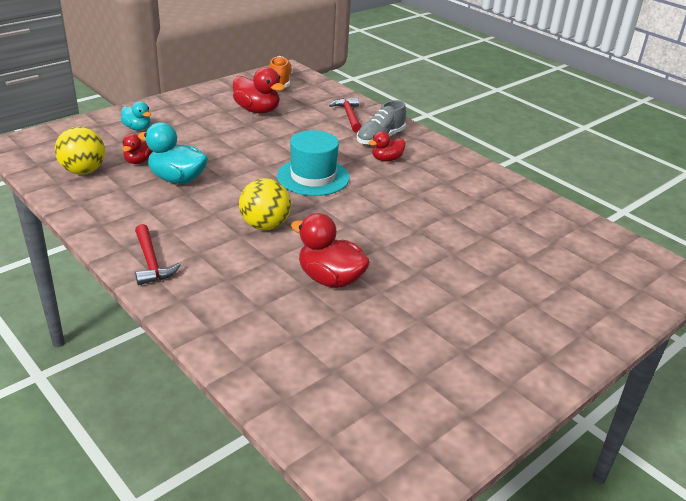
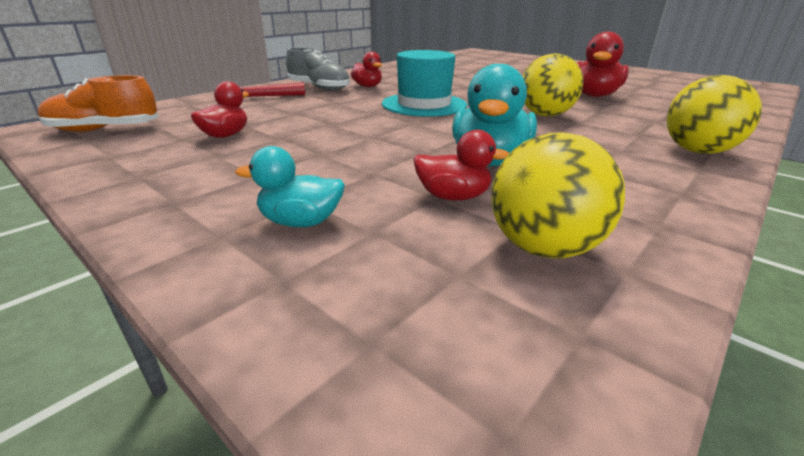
camera: 95 degrees left, 5 degrees down
(137, 128) = (301, 222): turquoise duck -> turquoise duck turned 120 degrees counterclockwise
(151, 262) = (697, 151): red hammer -> yellow ball
(257, 110) = (225, 135): red duck -> red duck, size x0.60

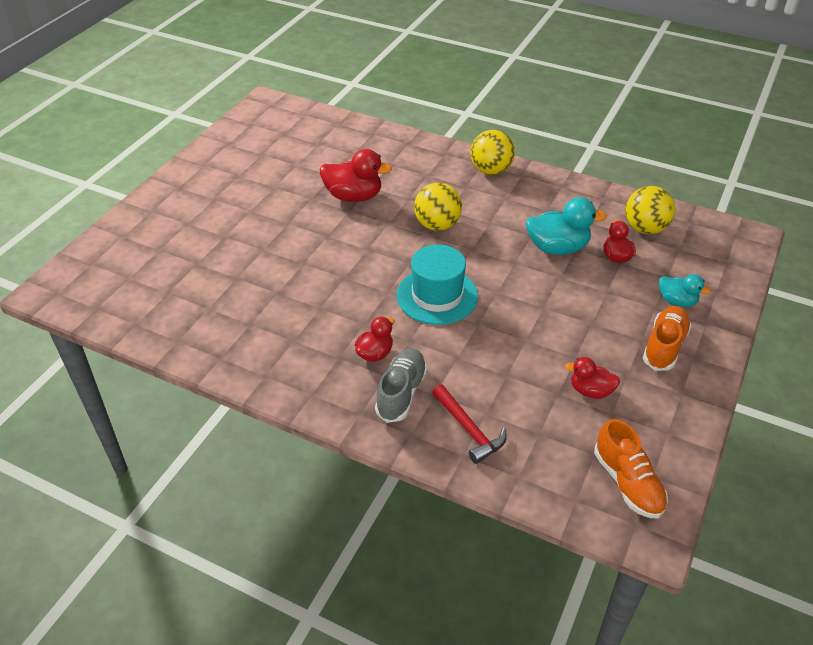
camera: 105 degrees left, 15 degrees up
(224, 186) = (664, 346): none -> orange shoe
(301, 222) = (677, 301): turquoise duck -> turquoise duck turned 45 degrees counterclockwise

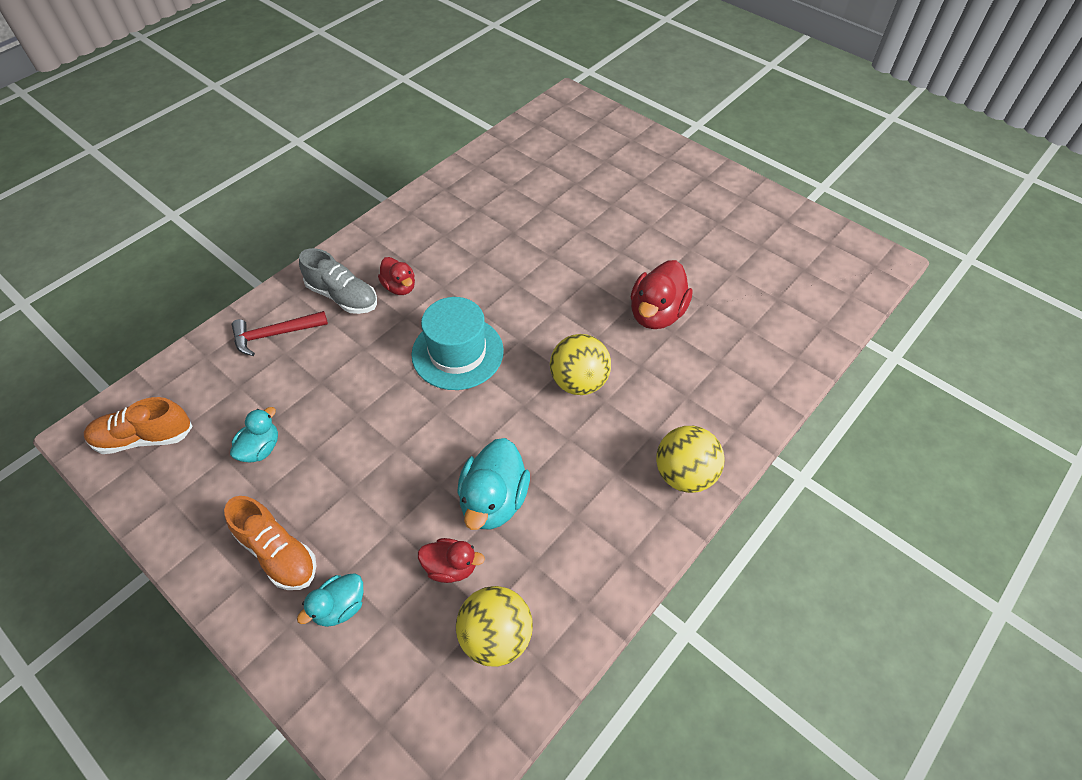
camera: 105 degrees right, 10 degrees up
(590, 391) = (260, 448): red duck -> turquoise duck

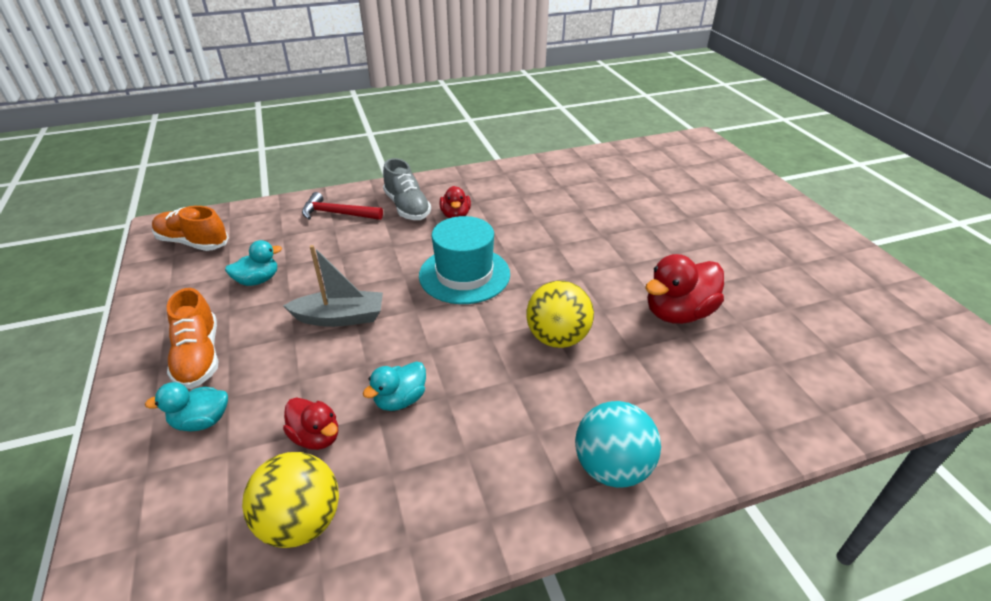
camera: 30 degrees right, 15 degrees down
(378, 450) = (340, 317): none -> grey boat
(493, 500) = (400, 400): turquoise duck -> turquoise duck, size x0.60
(684, 474) = (612, 467): yellow ball -> turquoise ball

